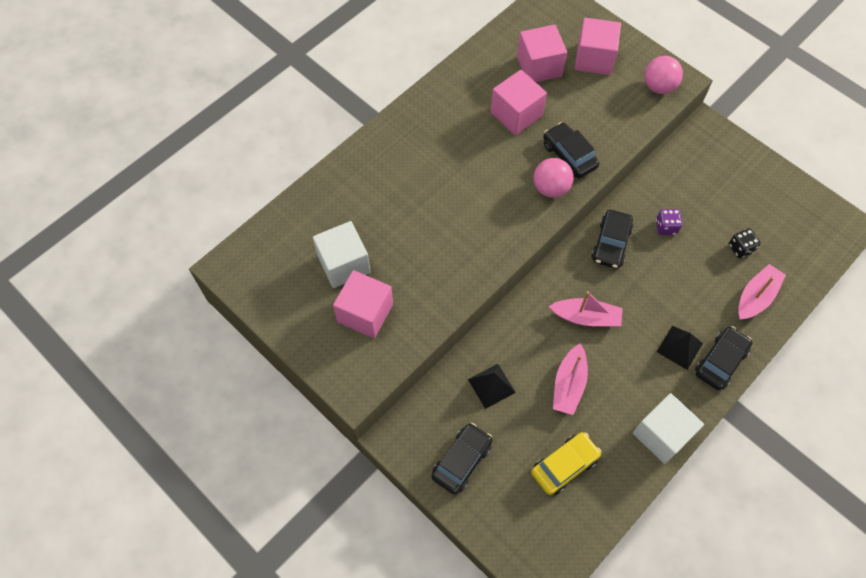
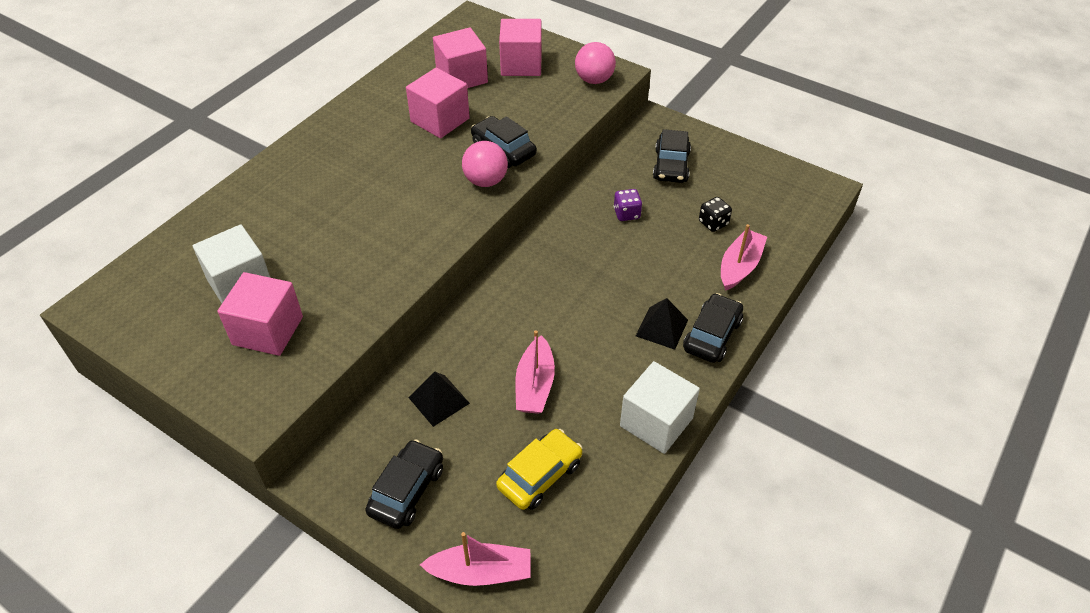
camera: 10 degrees left, 15 degrees down
(586, 317) = (547, 312): pink boat -> pink boat (481, 572)
(611, 244) = (566, 237): black car -> black car (671, 165)

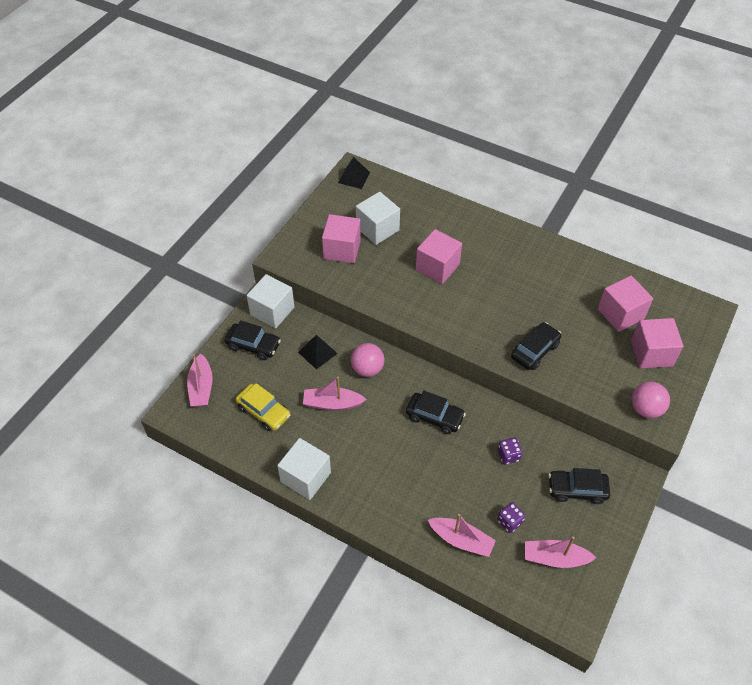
camera: 85 degrees right, 5 degrees up
(340, 462) = (272, 311): none -> white cube
(440, 120) = (561, 306): pink cube -> pink cube (437, 267)
(485, 181) = (496, 343): pink ball -> pink ball (367, 369)
(662, 328) = (390, 481): black pyramid -> black pyramid (354, 177)
(712, 335) = (386, 516): black car -> black car (434, 417)
(713, 223) = (509, 522): black dice -> purple dice
(754, 193) = (554, 558): none -> pink boat

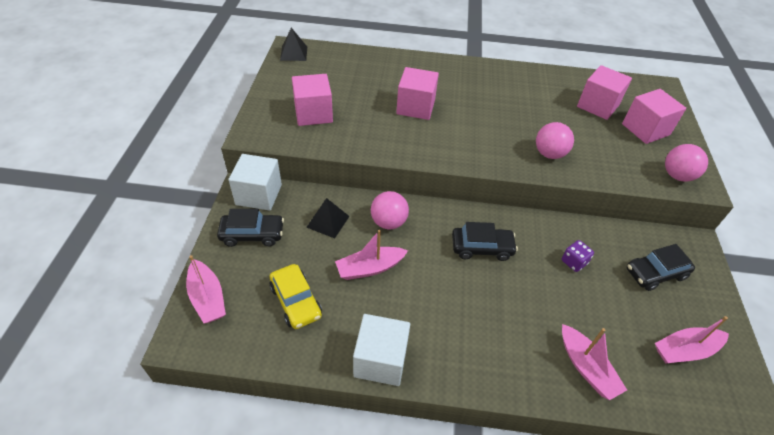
camera: 25 degrees left, 5 degrees down
(264, 411) = (296, 301): yellow car -> yellow car turned 45 degrees clockwise
(377, 229) = (340, 89): white cube -> none
(461, 540) = (586, 367): pink boat -> pink boat turned 60 degrees clockwise
(509, 522) = (619, 328): purple dice -> none
(534, 351) = (549, 154): black car -> pink ball

